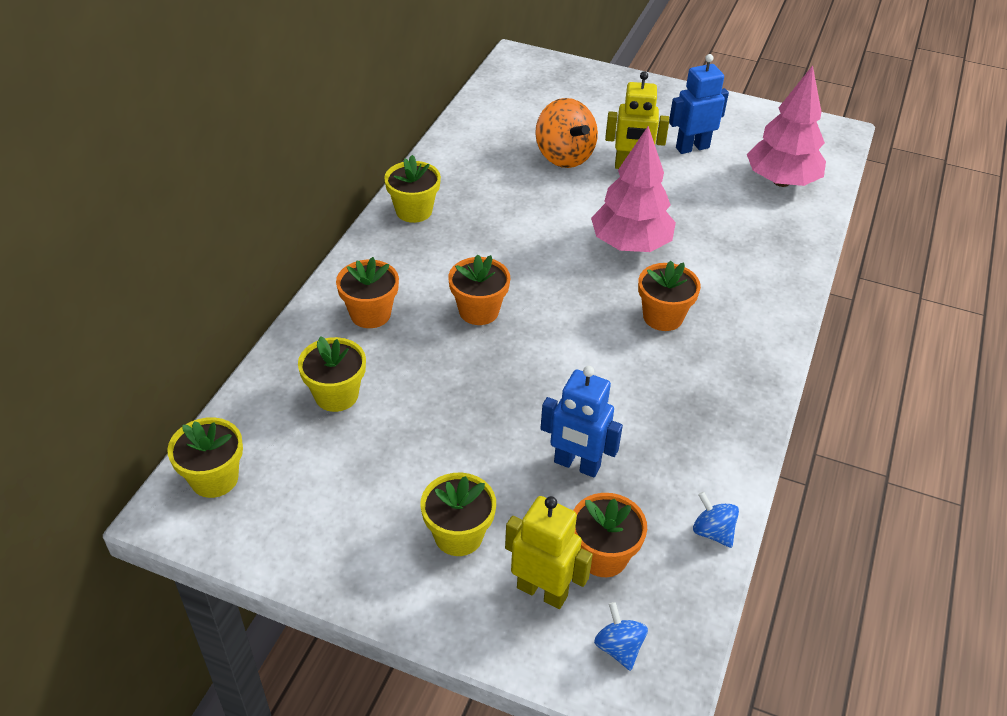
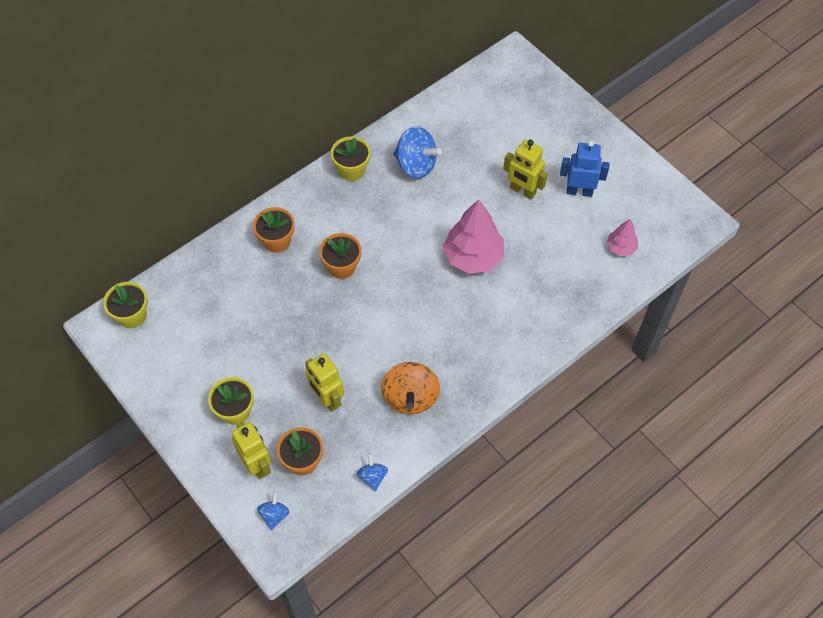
camera: 30 degrees right, 15 degrees up
(336, 395) = (224, 290): yellow flower pot -> none
(489, 182) = (416, 165): none -> blue spinning top
(564, 156) = (482, 163): orange spinning top -> orange spinning top (410, 397)
(576, 465) = (327, 399): blue robot -> yellow robot
(663, 317) = (452, 322): orange flower pot -> none
(781, 181) = (621, 248): pink tree -> pink tree, size x0.52

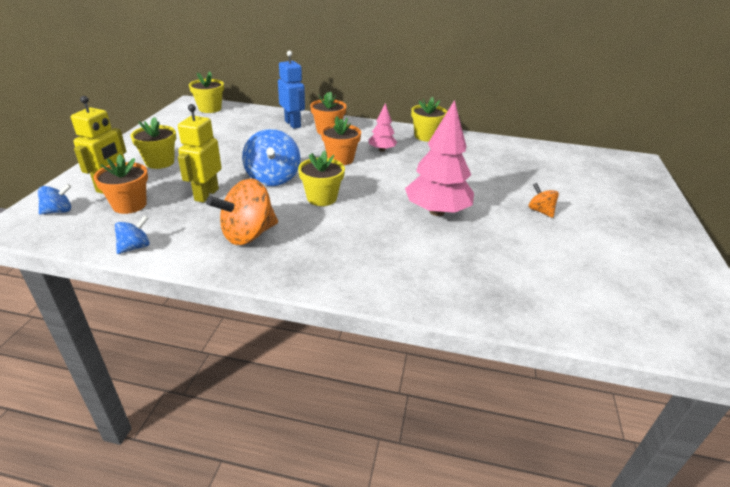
camera: 50 degrees right, 25 degrees down
(396, 320) = (321, 198): none -> yellow flower pot
(416, 165) = (473, 156): blue spinning top -> blue spinning top (273, 178)
(522, 191) = (540, 211): yellow robot -> orange spinning top
(579, 191) = (599, 242): blue robot -> blue robot (293, 124)
(621, 248) = (594, 300): pink tree -> pink tree (382, 150)

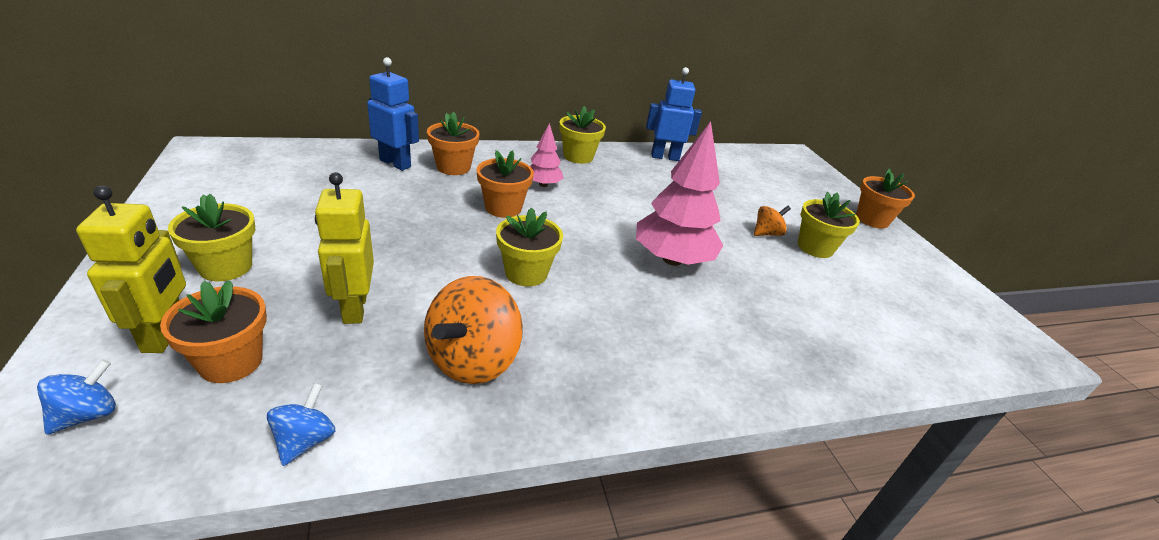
camera: 30 degrees left, 0 degrees up
(210, 109) = (242, 155): yellow flower pot -> yellow flower pot (815, 247)
(273, 178) = (435, 256): blue spinning top -> none
(500, 146) = (665, 157): none -> blue robot
(540, 211) = (766, 233): orange spinning top -> orange spinning top turned 120 degrees clockwise
(667, 221) = (872, 219): none -> orange flower pot

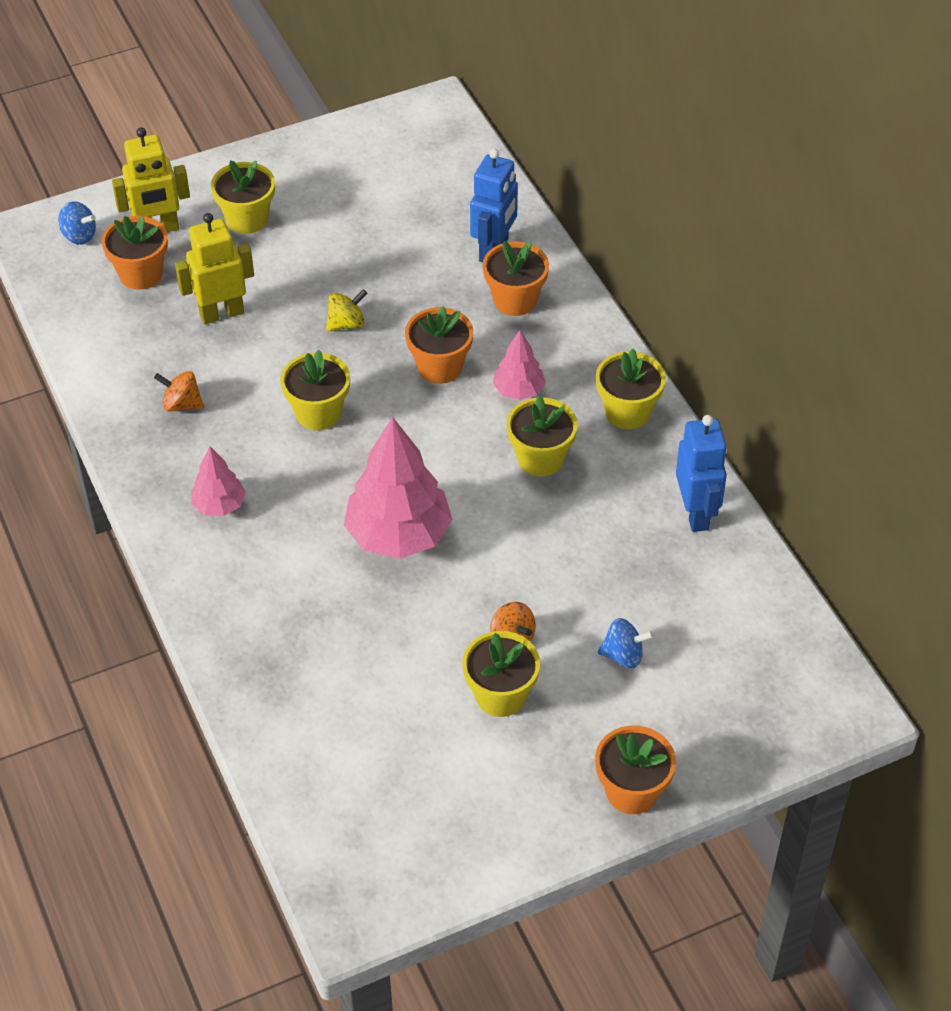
camera: 85 degrees right, 15 degrees up
(305, 440) = (81, 340): blue spinning top -> blue spinning top (623, 655)
(426, 238) = (346, 324): none -> yellow spinning top
(472, 360) = (182, 404): orange spinning top -> orange spinning top, size x0.52
(609, 191) = (540, 458): none -> yellow flower pot
(624, 354) = (219, 505): none -> pink tree

